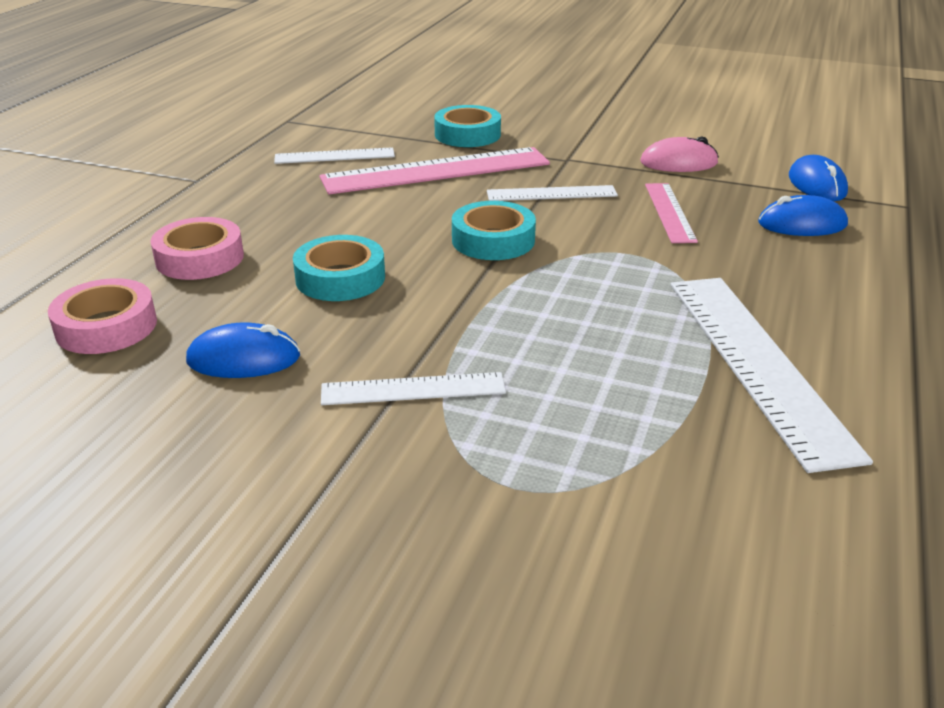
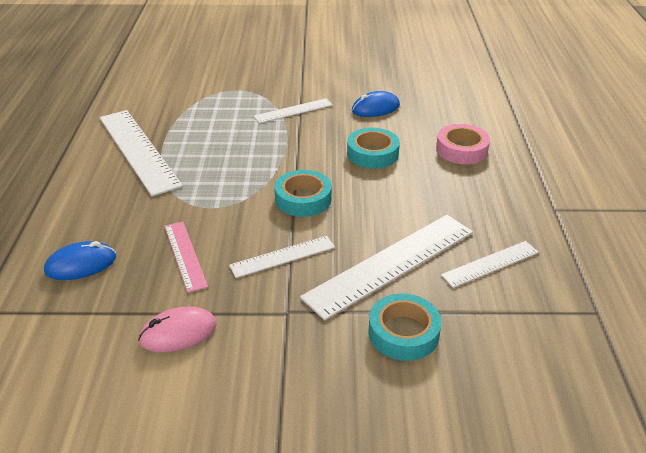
camera: 160 degrees right, 5 degrees up
(106, 326) = (452, 109): pink tape -> none
(436, 171) = (391, 264): pink ruler -> white ruler
(817, 184) = (48, 326): blue mouse -> none

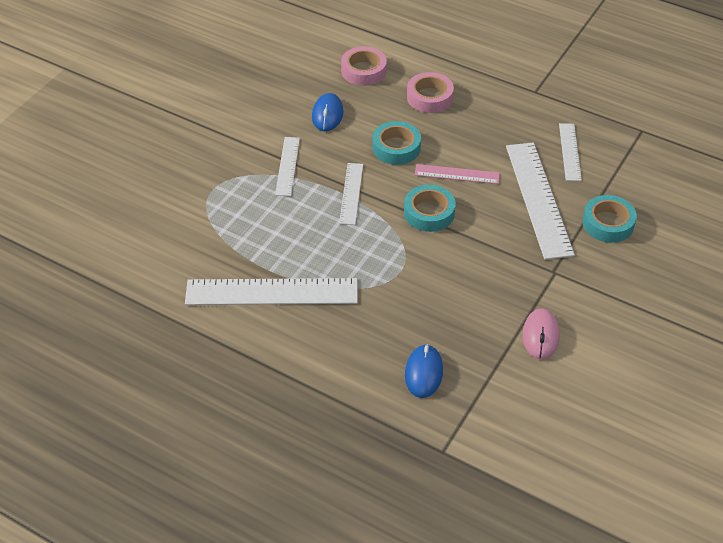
camera: 60 degrees left, 10 degrees up
(185, 255) = (454, 306): pink ruler -> pink ruler (457, 174)
(282, 256) = (493, 251): white ruler -> white ruler (351, 193)
(452, 107) = (363, 71): none -> pink tape

